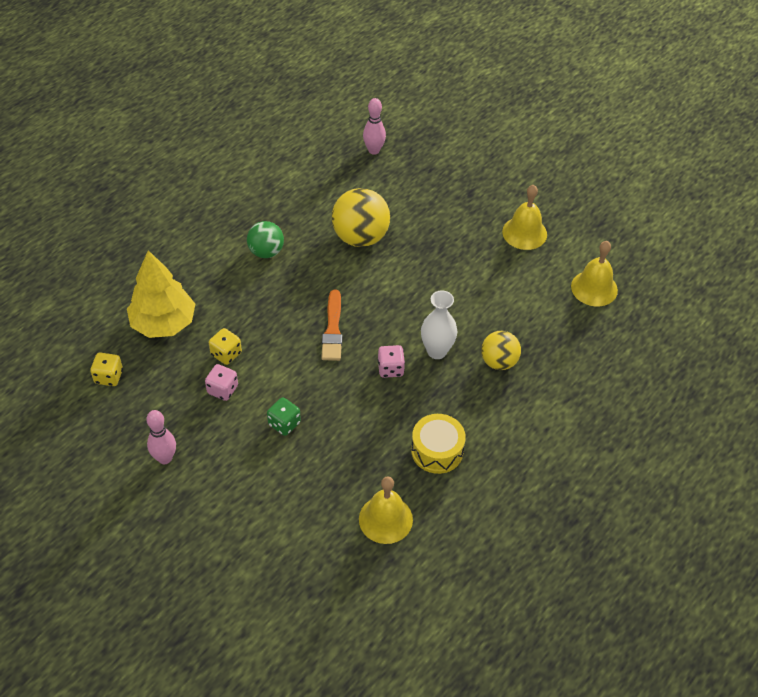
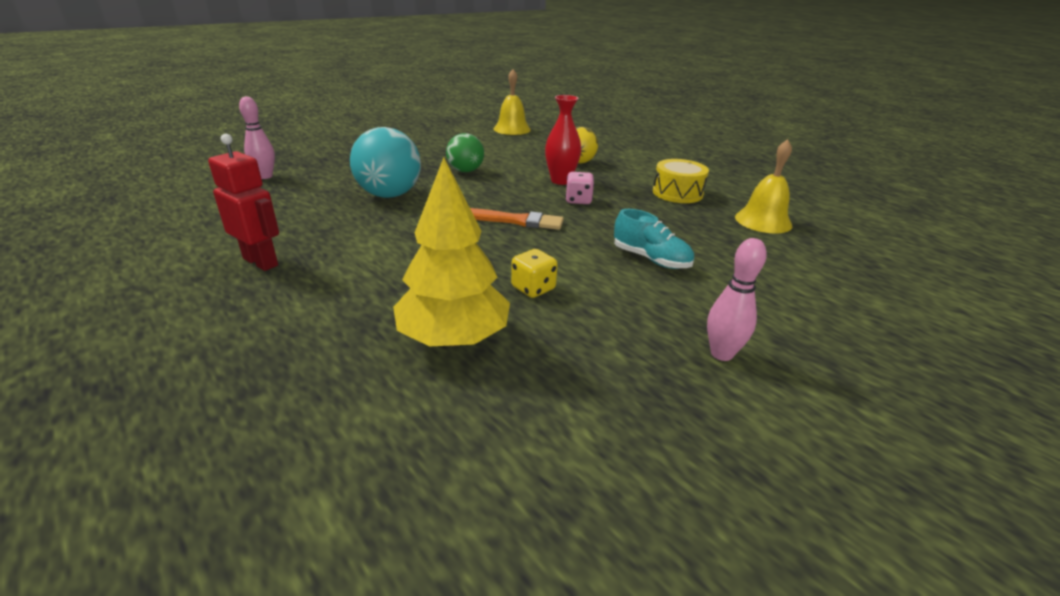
camera: 80 degrees left, 20 degrees down
(109, 377) = (553, 408): yellow dice -> none
(222, 390) = (595, 296): pink dice -> none
(233, 208) = (261, 262): none -> red robot
(266, 252) = (367, 246): green ball -> green ball (465, 171)
(284, 423) = (651, 259): green dice -> turquoise shoe
(360, 237) = (389, 195): yellow ball -> turquoise ball
(437, 351) = (561, 181): white vase -> red vase
(524, 233) = (438, 139): yellow bell -> none

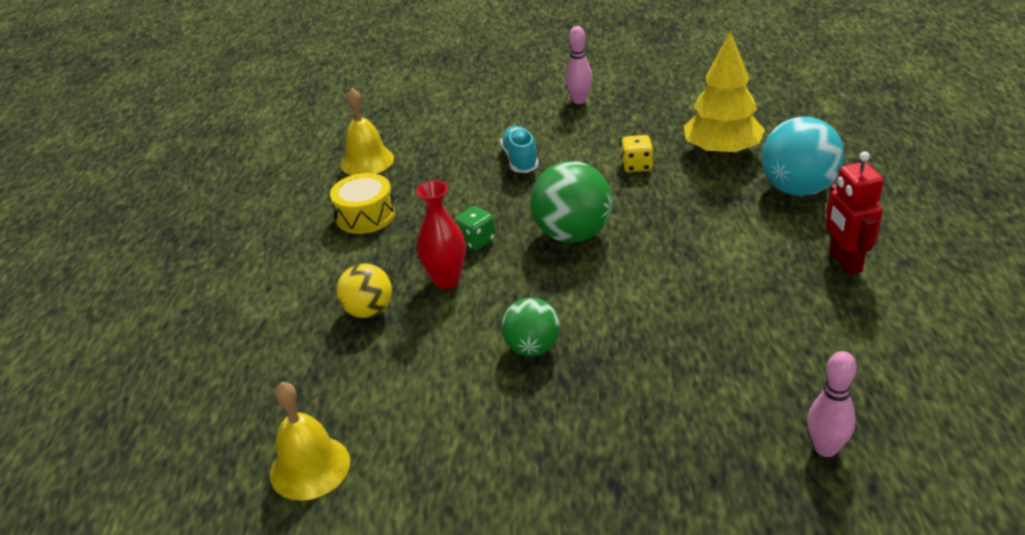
camera: 135 degrees left, 5 degrees up
(389, 195) = (670, 327): turquoise ball -> turquoise ball (798, 189)
(516, 221) = (572, 234): orange brush -> green ball
(578, 200) = (476, 241): pink dice -> green dice

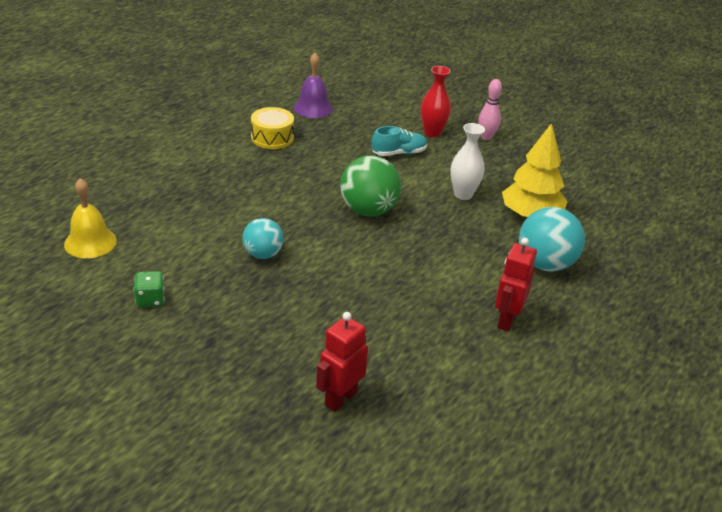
camera: 30 degrees right, 0 degrees up
(367, 161) = (313, 108): yellow bell -> purple bell
(369, 311) = (209, 187): yellow ball -> none
(446, 280) = (267, 195): red vase -> red vase (432, 132)
(476, 241) = (311, 184): green dice -> green dice (150, 299)
(520, 160) = (399, 153): turquoise shoe -> turquoise shoe turned 45 degrees clockwise
(532, 348) = (263, 254): green ball -> turquoise ball
(636, 166) = (463, 194): yellow dice -> white vase
(825, 448) = (340, 398): pink bowling pin -> red robot

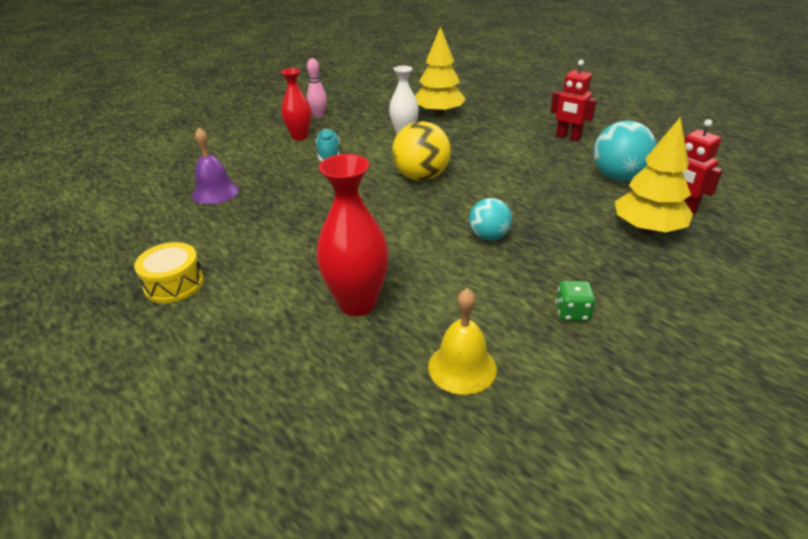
camera: 75 degrees left, 0 degrees up
(163, 191) = (357, 303): none -> red vase
(272, 138) = (266, 221): yellow drum -> yellow drum (174, 284)
(291, 364) = (647, 229): none -> yellow tree
(368, 210) = (421, 177): green ball -> yellow ball
(545, 264) = (500, 117): turquoise ball -> turquoise ball (618, 177)

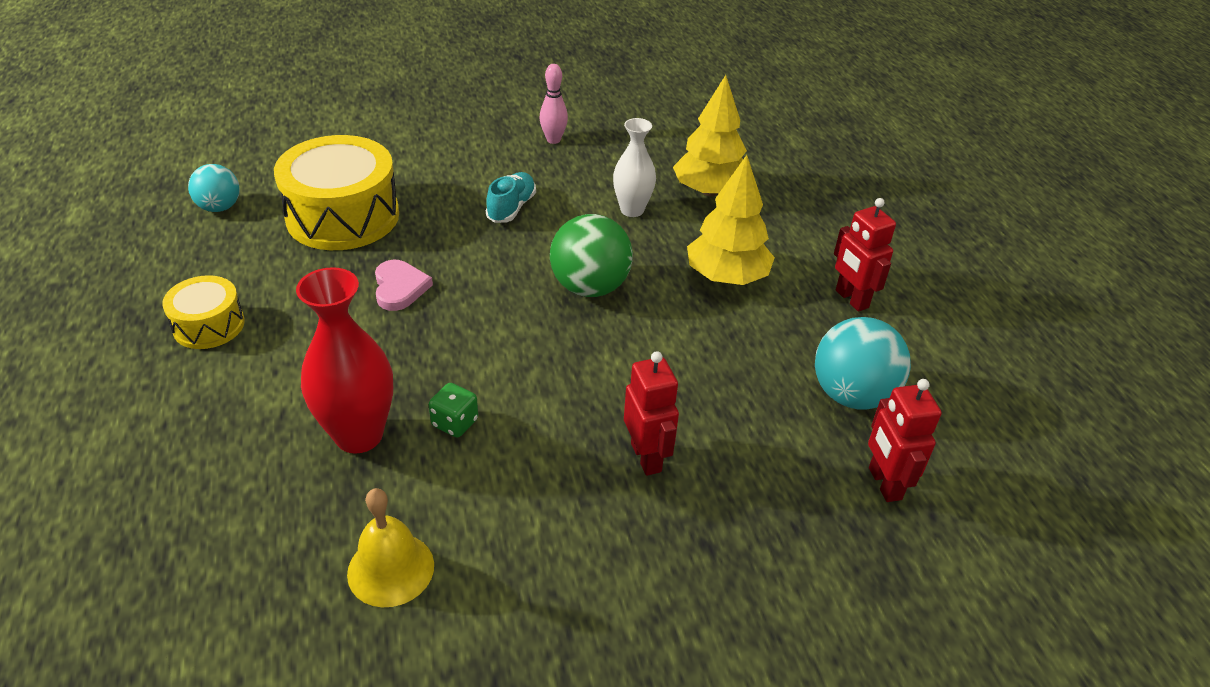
camera: 25 degrees right, 5 degrees up
(215, 192) = (343, 216): purple bell -> yellow drum
(298, 216) = (400, 288): none -> pink heart
(299, 136) = (502, 166): red vase -> none
(421, 177) = (590, 287): yellow ball -> green ball
(488, 236) = (585, 412): turquoise ball -> turquoise ball (219, 207)
(548, 245) = (646, 457): none -> red robot
(572, 313) = (577, 564): green dice -> green dice (455, 423)
(647, 229) = (802, 494): yellow tree -> yellow tree (726, 277)

